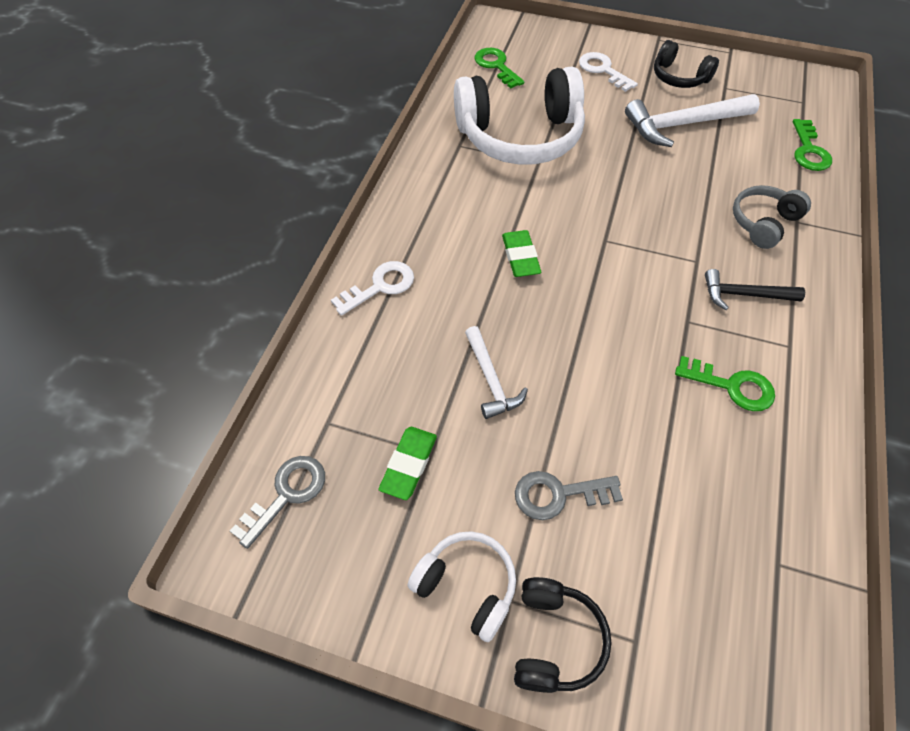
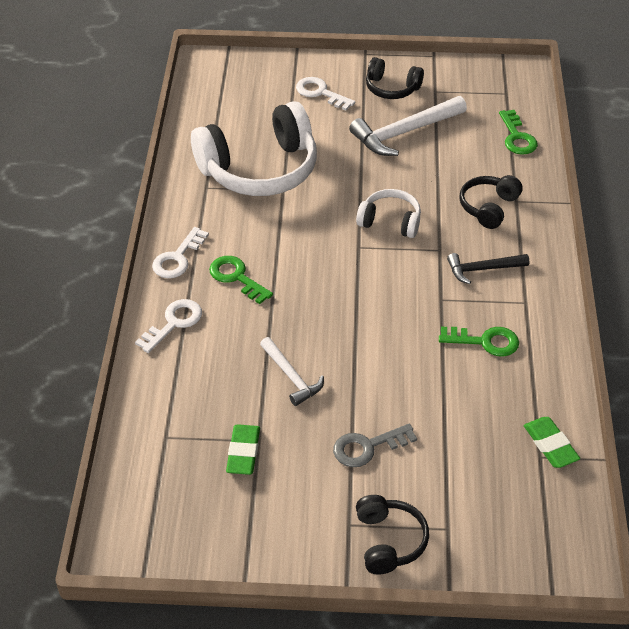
camera: 15 degrees left, 10 degrees down
(287, 494) = (151, 494): grey key -> none
(406, 215) = (177, 258): none -> white key
(466, 586) = (314, 523): white headphones -> white headphones (390, 221)
(496, 66) = (218, 105): green key -> green key (236, 277)
(520, 257) = (289, 275): green eraser -> green eraser (550, 445)
(763, 223) = (489, 207): grey headphones -> black headphones

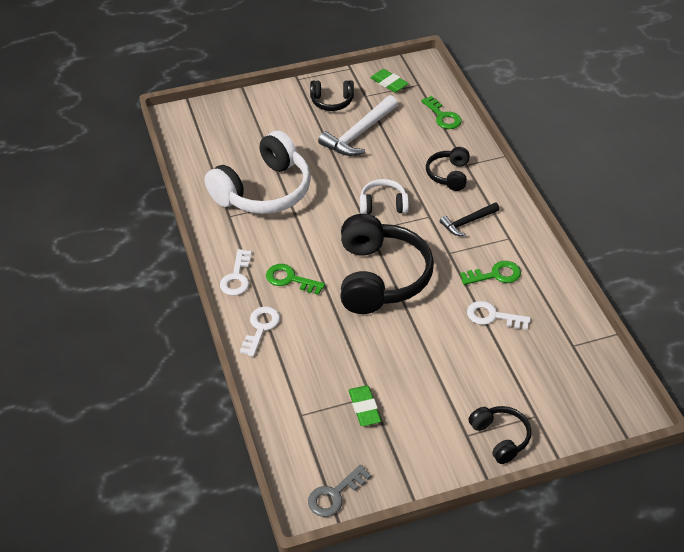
camera: 20 degrees left, 0 degrees up
(291, 376) = (370, 342): white hammer -> none
(320, 93) = (279, 119): white key -> white key (492, 316)
(342, 305) = (380, 277): none -> black headphones
(367, 447) = (451, 376): grey key -> grey key (334, 495)
(550, 445) = (576, 335): green eraser -> green eraser (389, 83)

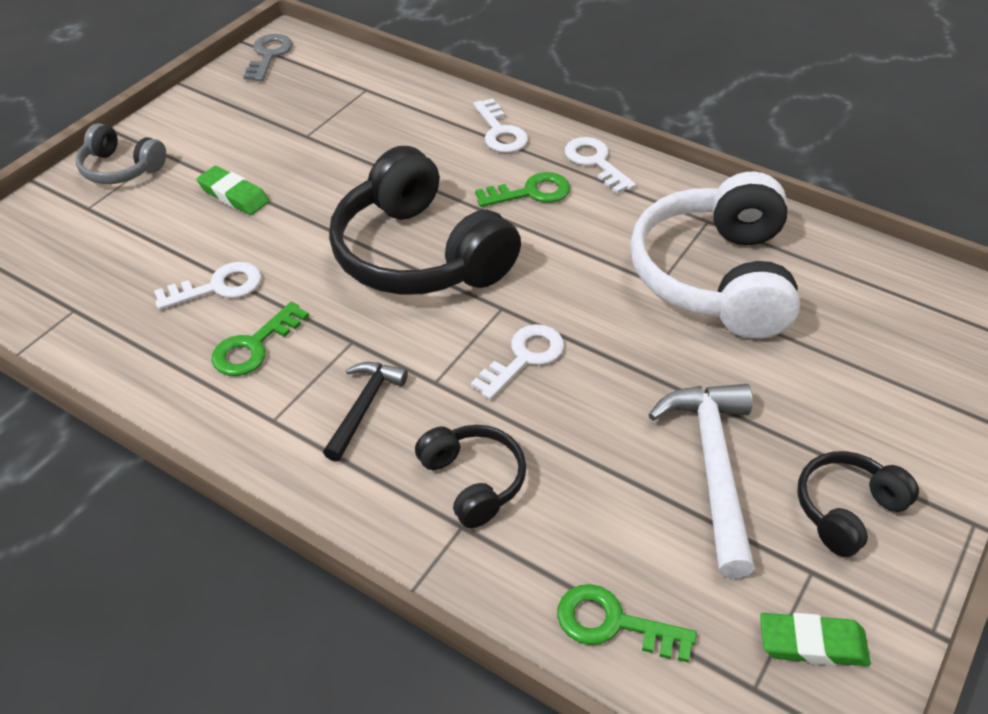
camera: 140 degrees right, 0 degrees up
(364, 408) = (303, 123): green eraser -> green eraser (234, 195)
(383, 205) = (524, 357): white headphones -> white key
(500, 438) = (121, 168): black headphones -> grey headphones

